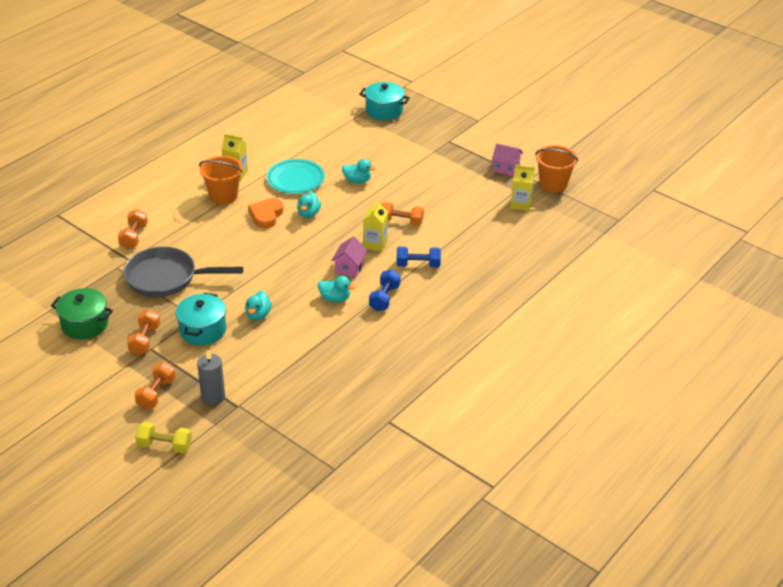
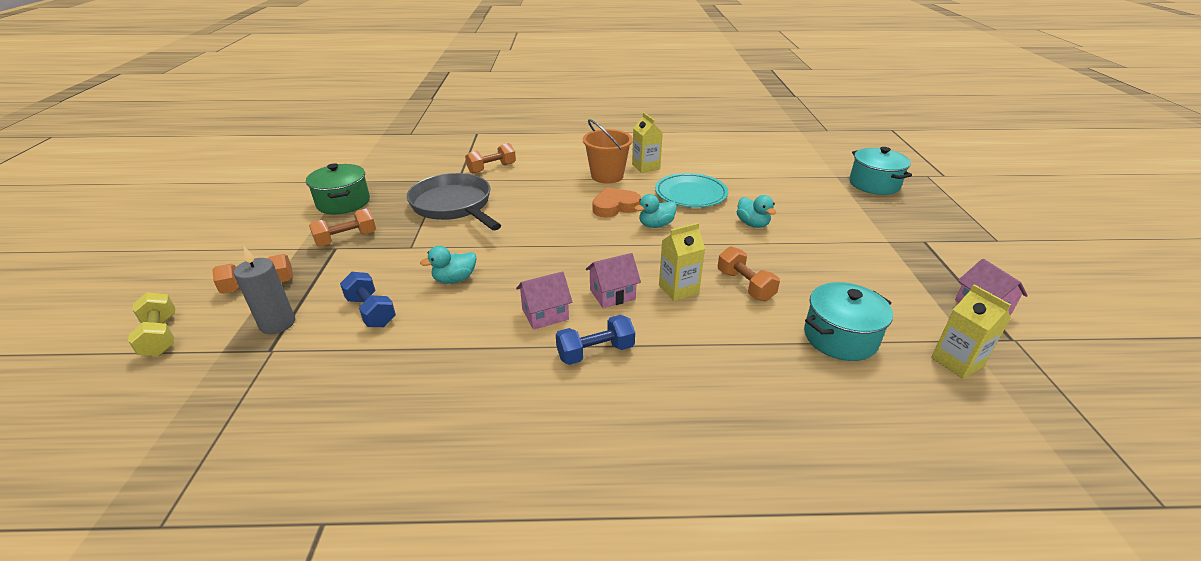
camera: 50 degrees right, 5 degrees down
(202, 330) = (393, 260): turquoise pot -> turquoise pot (840, 337)
(335, 298) = (545, 314): turquoise duck -> pink house
(418, 265) = (694, 343): blue dumbbell -> blue dumbbell (371, 311)
(553, 184) = (1053, 367): orange bucket -> none

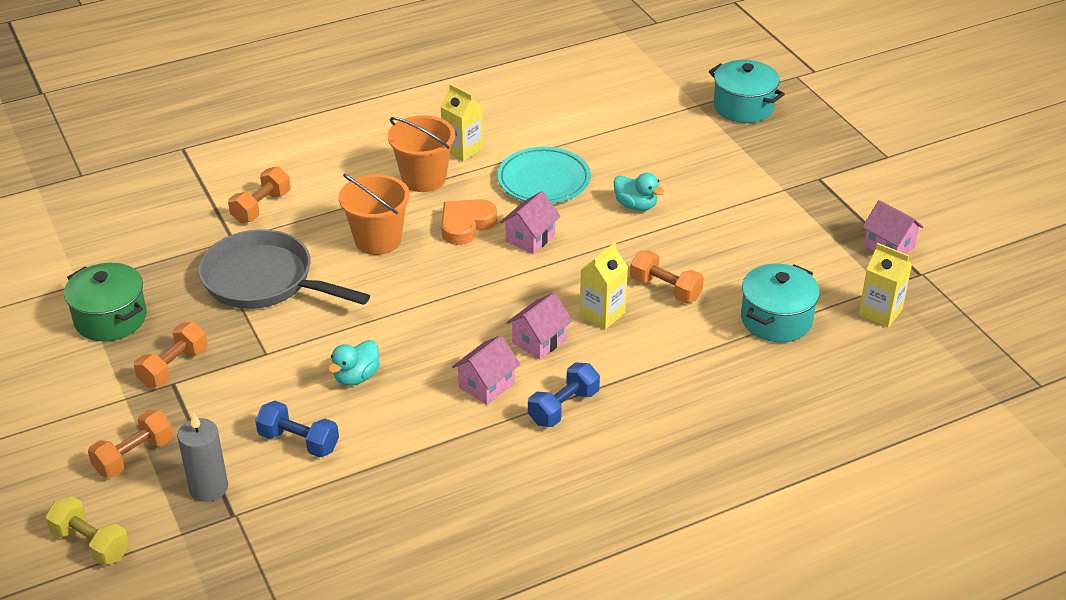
camera: 25 degrees left, 5 degrees up
(547, 201) = (378, 240): none -> orange bucket
(656, 225) = (530, 238): turquoise duck -> pink house

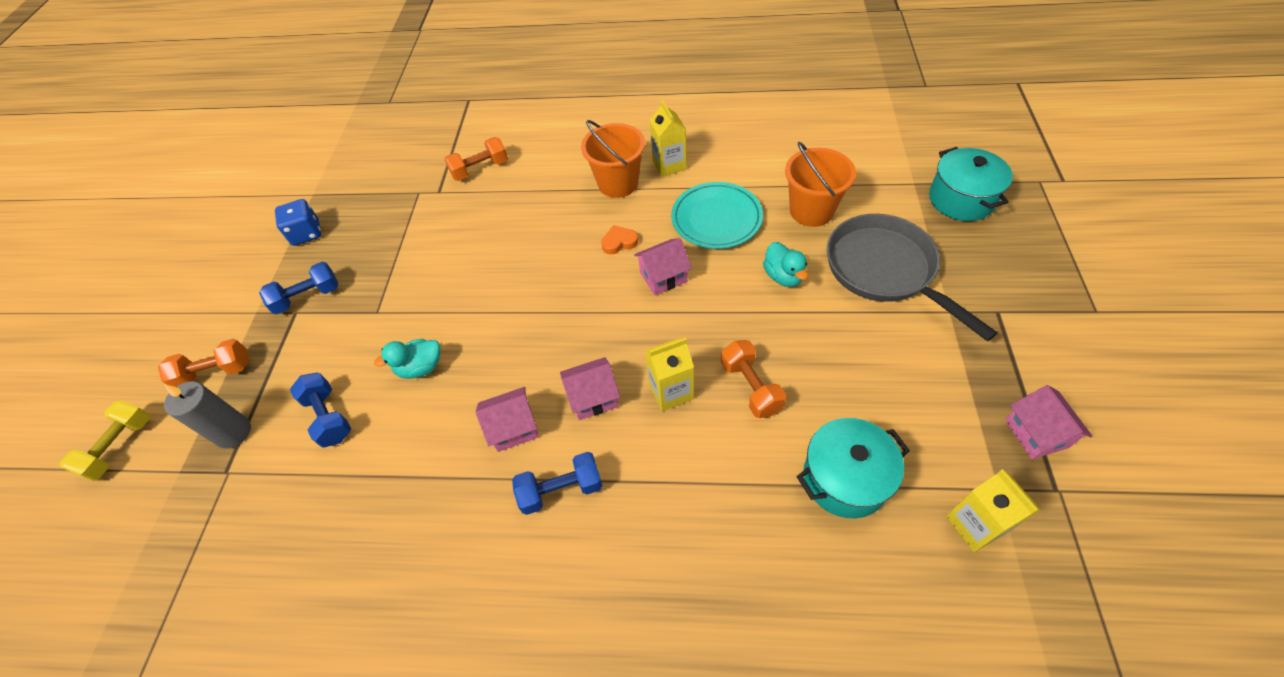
camera: 35 degrees right, 15 degrees up
(91, 543) = (120, 447): yellow dumbbell -> yellow dumbbell turned 45 degrees clockwise
(110, 318) = (306, 233): green pot -> blue dice
(173, 367) = (308, 297): orange dumbbell -> blue dumbbell
(264, 281) = (430, 240): grey pan -> grey pan (885, 270)
(378, 240) = (539, 232): orange bucket -> orange bucket (811, 211)
(466, 225) = (619, 242): orange heart -> orange heart, size x0.61

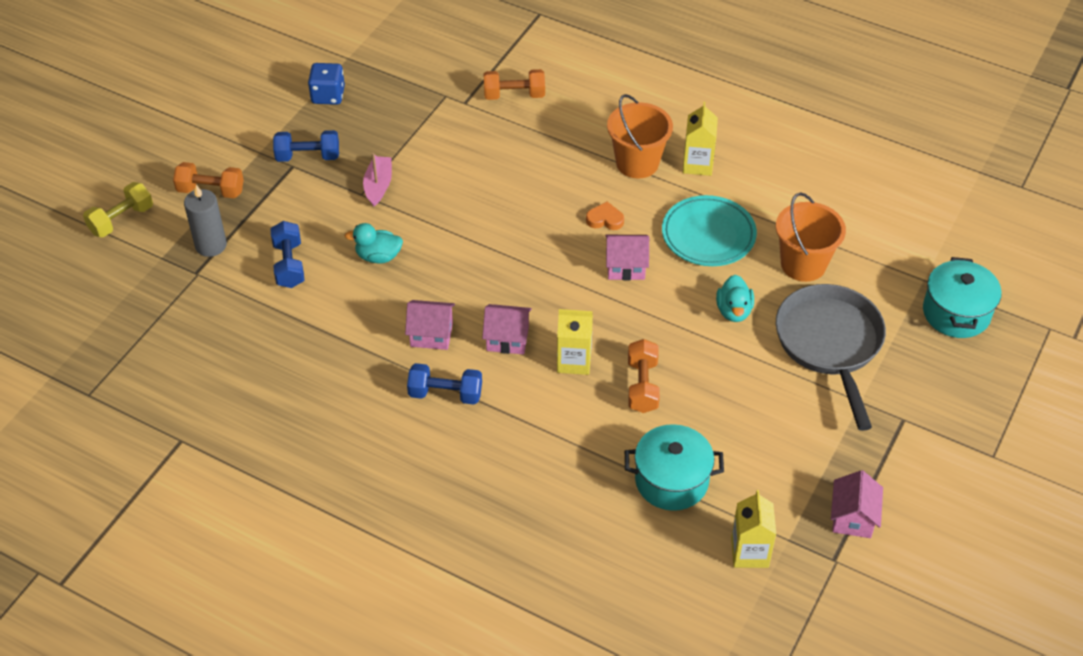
camera: 20 degrees right, 5 degrees down
(390, 297) = (378, 186): none -> pink boat

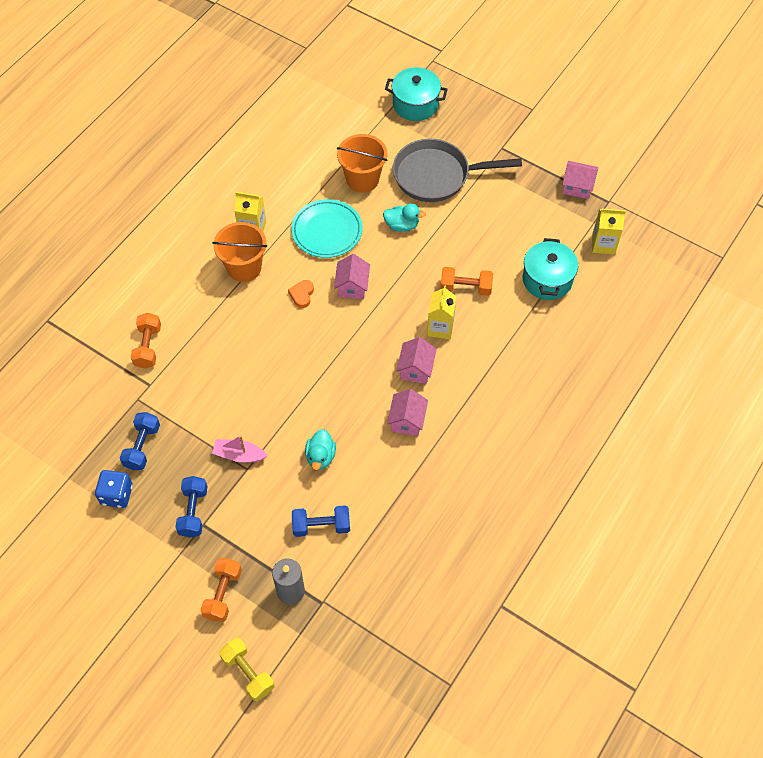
camera: 85 degrees left, 10 degrees up
(445, 394) = (465, 413): blue dumbbell -> blue dumbbell (142, 446)

